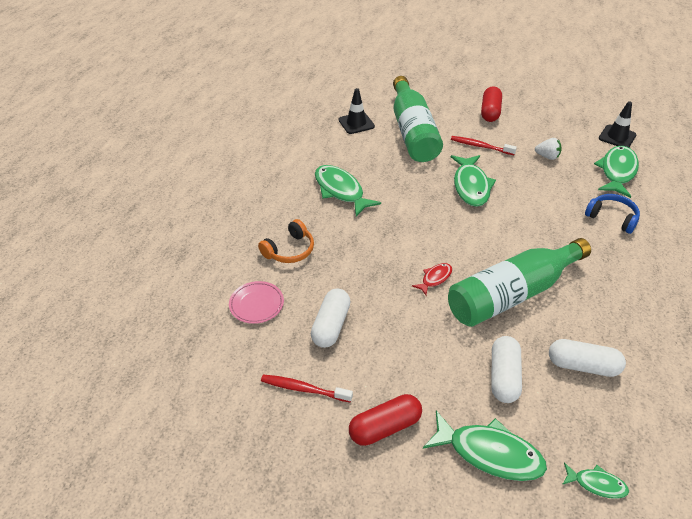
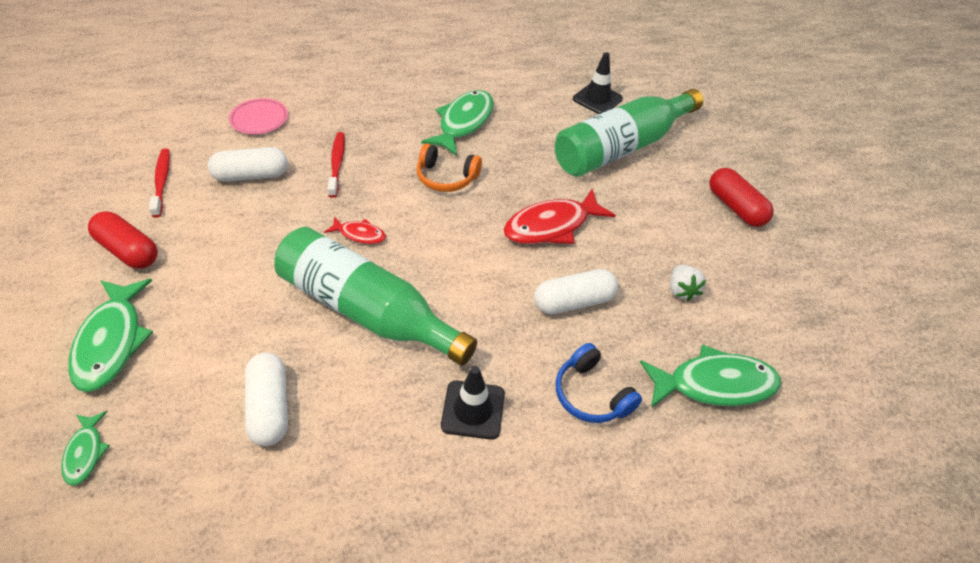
camera: 60 degrees right, 5 degrees up
(289, 250) = (346, 116): orange headphones -> orange headphones (446, 177)
(471, 186) = (551, 226): green fish -> red fish
(480, 146) = (645, 216): red toothbrush -> red toothbrush (337, 164)
(490, 112) = (735, 207): red capsule -> red capsule turned 75 degrees clockwise
(503, 376) = (226, 331): white capsule -> white capsule (574, 301)
(612, 218) = (591, 394): blue headphones -> blue headphones turned 135 degrees clockwise
(617, 137) = (812, 369): black traffic cone -> black traffic cone (473, 410)

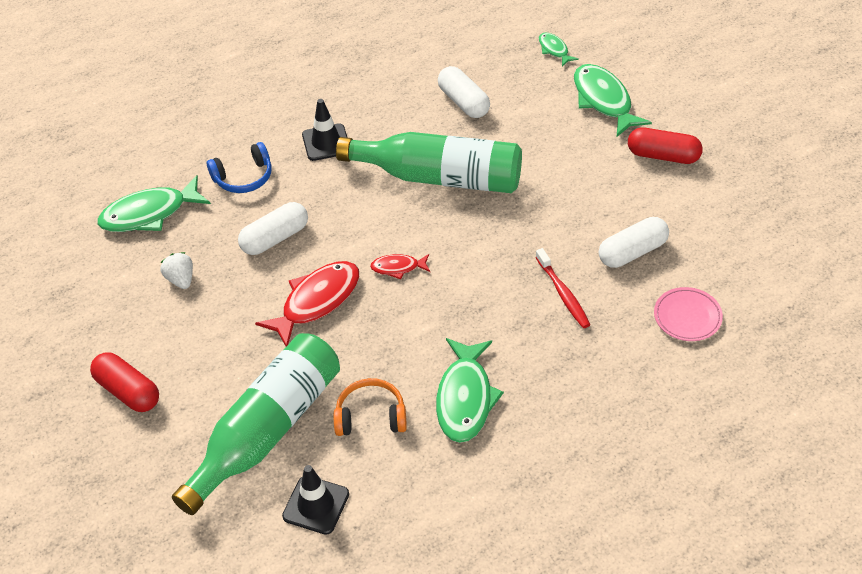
camera: 165 degrees right, 0 degrees up
(162, 182) = (704, 217): red toothbrush -> none
(359, 234) = (488, 232): red fish -> red fish (398, 268)
(446, 177) = (444, 318): orange headphones -> orange headphones (371, 416)
(591, 394) = (244, 177): blue headphones -> blue headphones turned 120 degrees clockwise

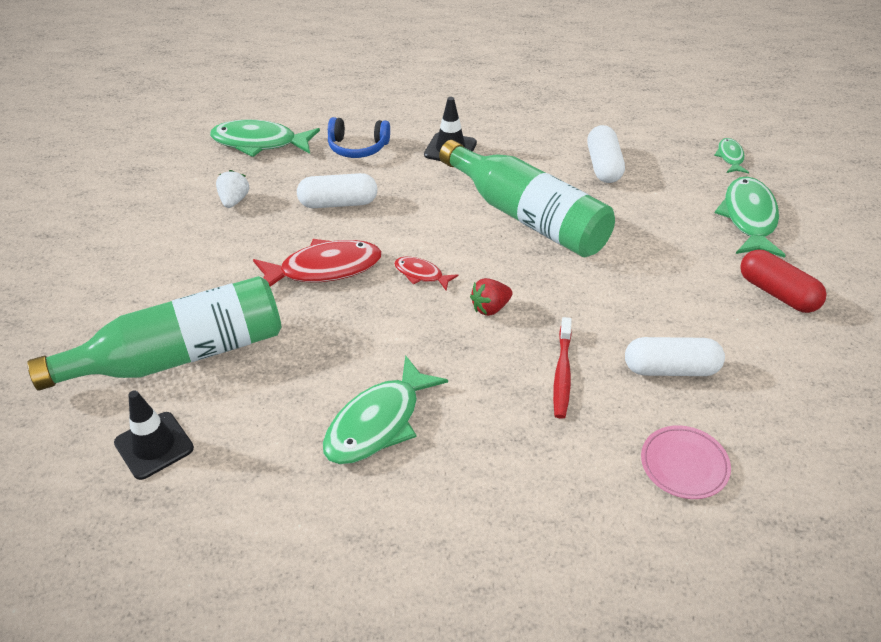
camera: 30 degrees right, 5 degrees down
(128, 391) = (109, 266): red capsule -> none
(371, 416) = (277, 391): orange headphones -> none
(473, 269) = (490, 308): none -> red strawberry

